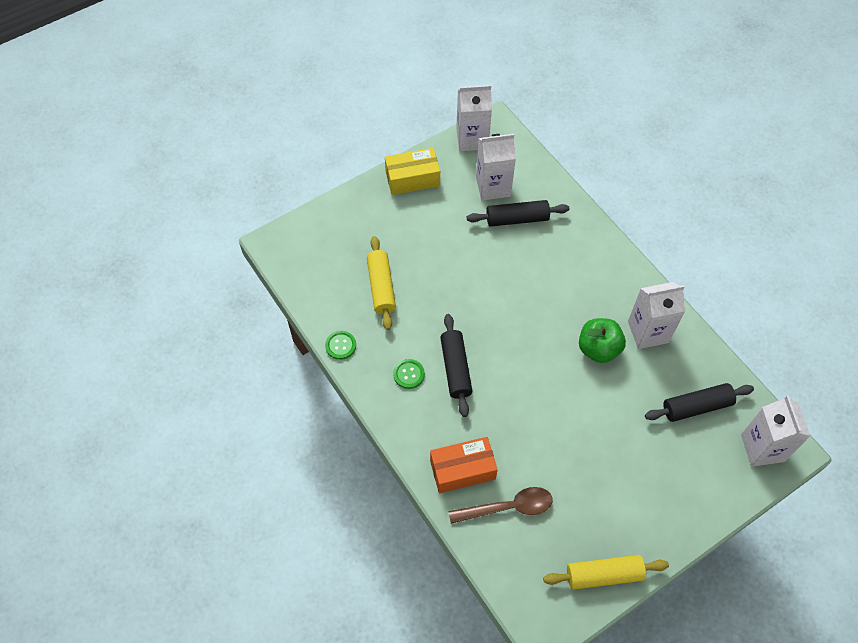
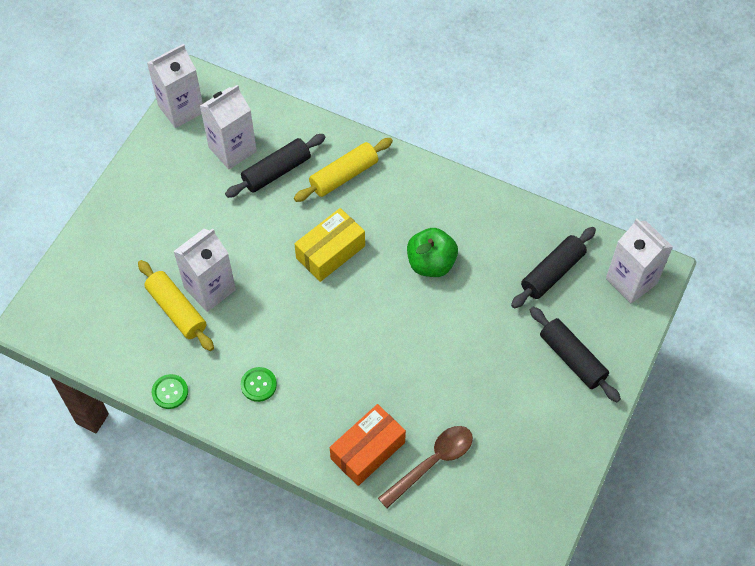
camera: 30 degrees left, 0 degrees up
(412, 179) = (142, 180): yellow box -> yellow box (330, 252)
(455, 368) = (302, 354): black rolling pin -> black rolling pin (572, 359)
(604, 575) = (556, 476): yellow rolling pin -> yellow rolling pin (344, 175)
(648, 332) = (468, 223): white carton -> white carton (210, 289)

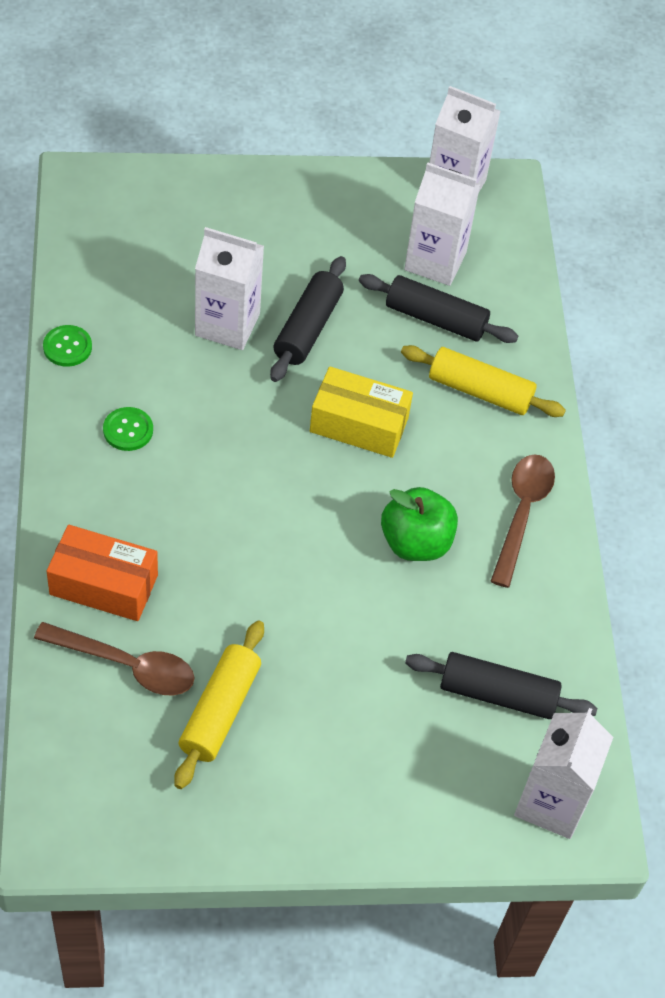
camera: 55 degrees right, 5 degrees down
(177, 310) = (178, 305): yellow rolling pin -> yellow rolling pin (220, 711)
(441, 198) = (522, 513): none -> brown spoon
(572, 359) = (378, 773): black rolling pin -> black rolling pin (308, 328)

